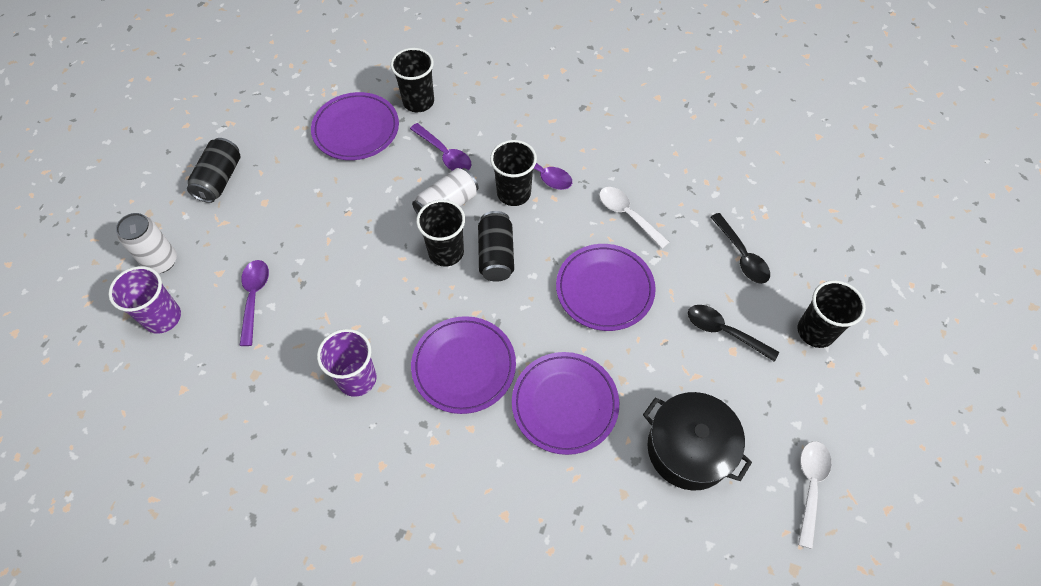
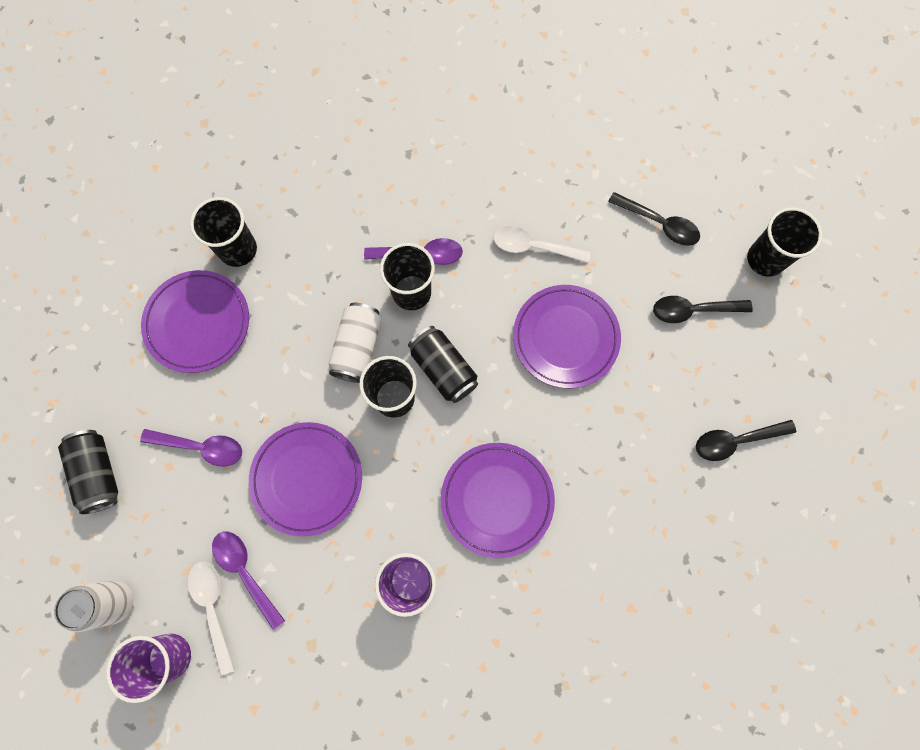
camera: 35 degrees left, 15 degrees up
(444, 154) = (311, 292): purple spoon -> purple spoon (201, 447)
(565, 404) = (609, 473): purple plate -> purple plate (307, 479)
(689, 449) = (736, 441): black pot -> black spoon
(810, 486) = (846, 406): white spoon -> white spoon (213, 608)

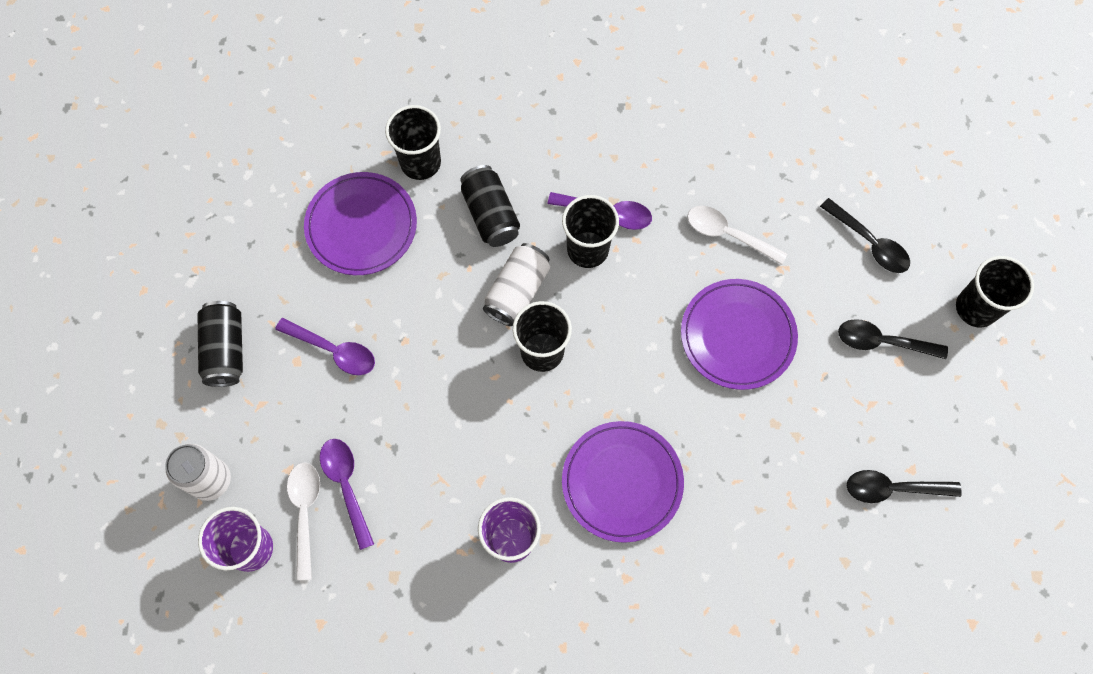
camera: 15 degrees right, 5 degrees down
(307, 479) = (432, 410): purple plate -> none
(443, 369) = (601, 335): black can -> black can (490, 214)

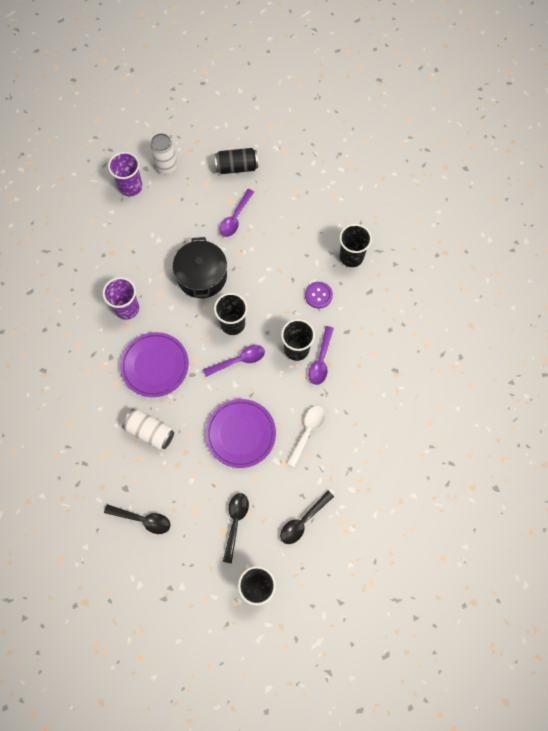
camera: 90 degrees right, 0 degrees up
(305, 513) = (147, 210): white spoon -> none
(346, 486) = (160, 228): purple spoon -> purple spoon (238, 360)
(361, 226) = (310, 228): purple plate -> none
(449, 406) = (202, 276): none -> black pot
(490, 214) = (318, 295): black can -> purple button
(517, 291) = (269, 310): white can -> white can (150, 432)
(893, 488) = (142, 519): black spoon -> black spoon turned 105 degrees clockwise

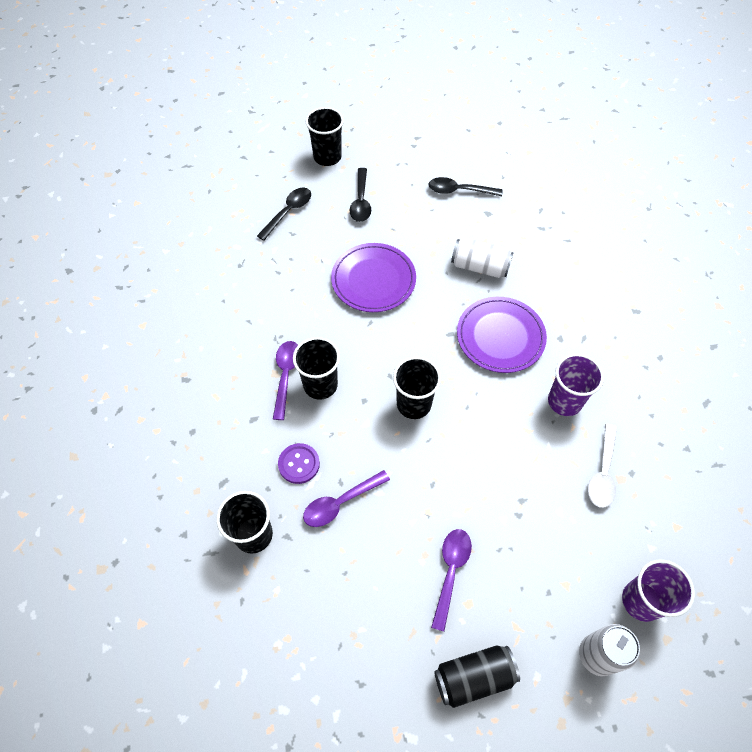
camera: 170 degrees right, 10 degrees down
(202, 276) = (476, 465): black pot -> none
(238, 360) = (394, 359): purple spoon -> purple spoon (340, 503)
(307, 432) = (293, 293): white spoon -> white spoon (603, 472)

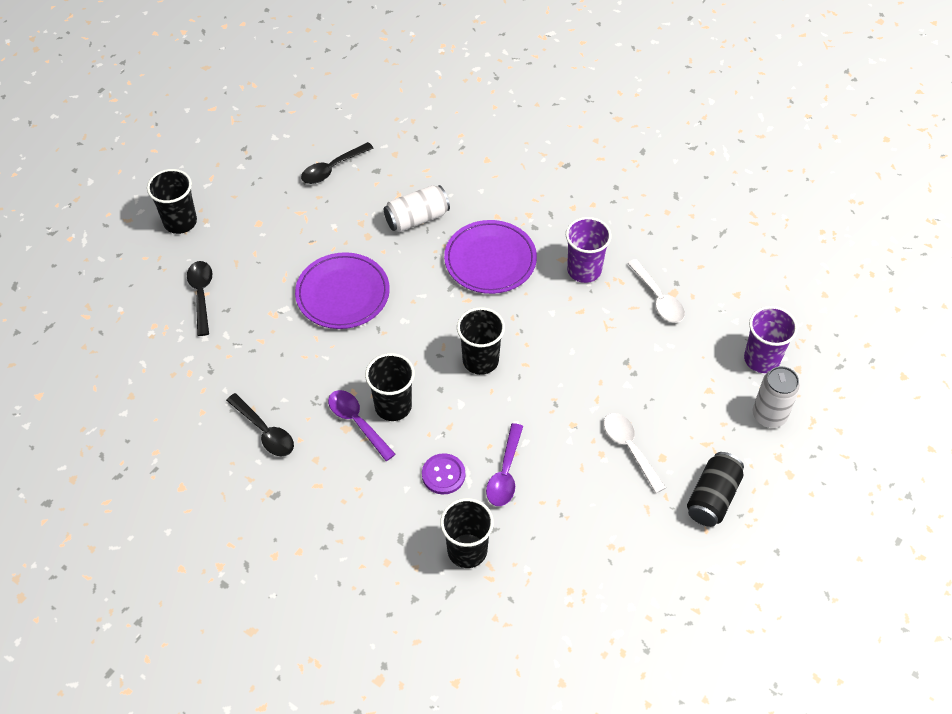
camera: 45 degrees left, 5 degrees down
(361, 201) = (257, 238): black spoon -> black spoon (265, 431)
(450, 572) = (630, 449): purple spoon -> white spoon

